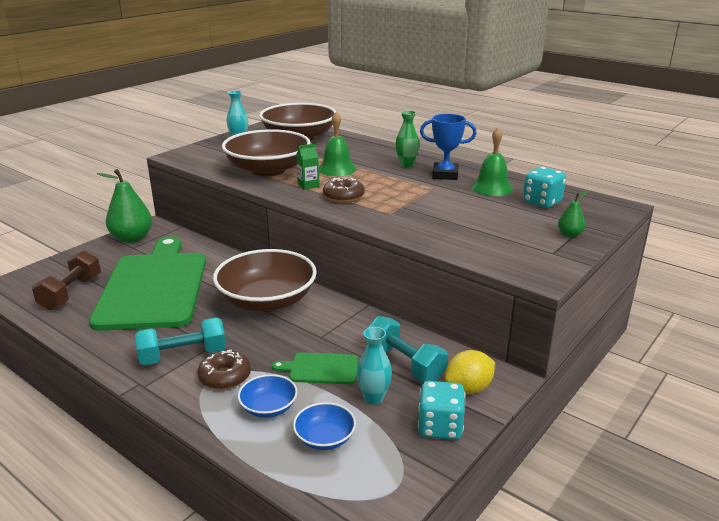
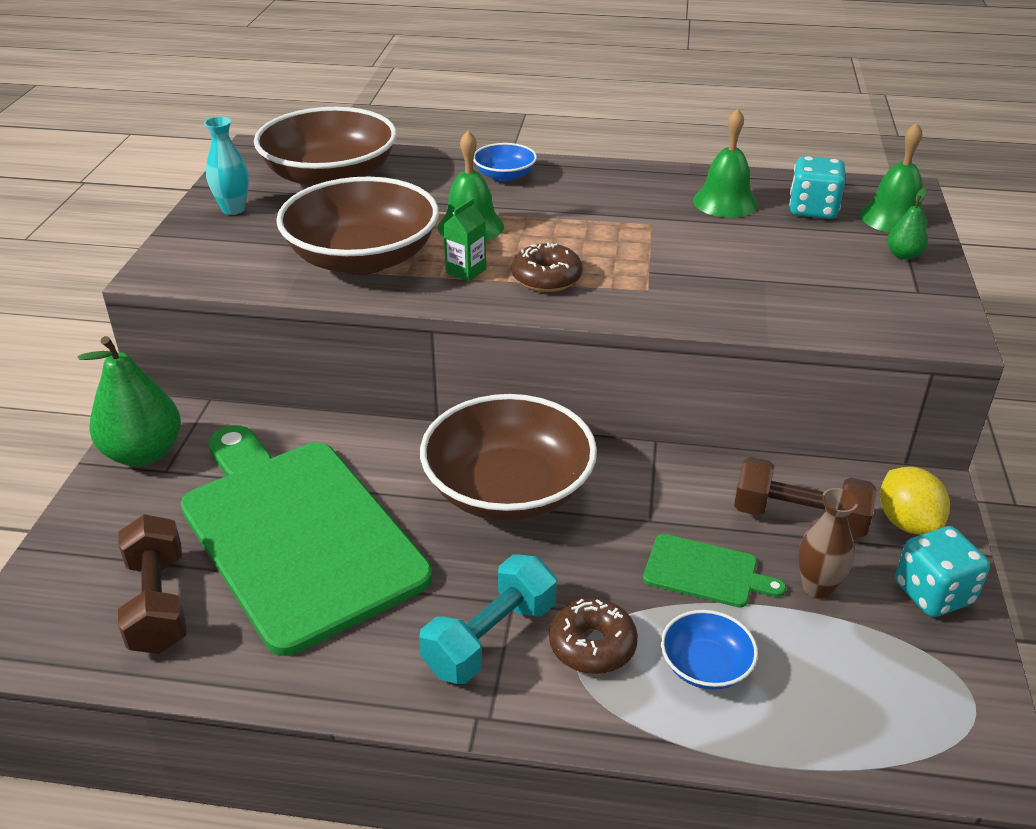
camera: 30 degrees left, 10 degrees up
(321, 368) = (705, 572): green cutting board -> green cutting board turned 135 degrees counterclockwise
(324, 438) = (824, 677): blue bowl -> blue bowl (504, 175)
(373, 398) = (817, 587): turquoise vase -> brown vase
(405, 364) = (799, 517): turquoise dumbbell -> brown dumbbell
(406, 165) = (563, 191): green vase -> none
(445, 175) = (638, 195): blue trophy -> none
(468, 388) = (907, 522): yellow lemon -> yellow lemon turned 45 degrees counterclockwise
(590, 217) = (893, 218): none -> green bell

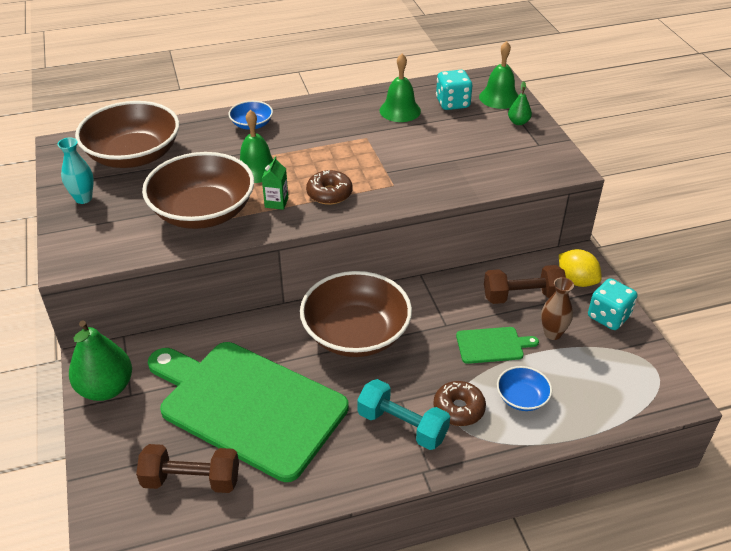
camera: 25 degrees left, 5 degrees up
(158, 603) = (191, 480): brown dumbbell -> brown dumbbell turned 45 degrees counterclockwise
(490, 638) = (402, 425): turquoise dumbbell -> turquoise dumbbell turned 75 degrees counterclockwise

